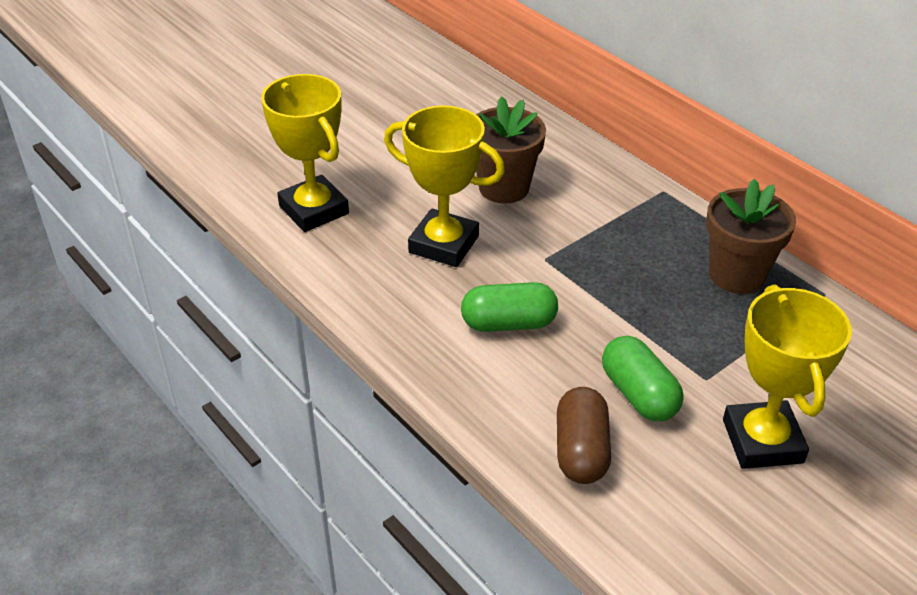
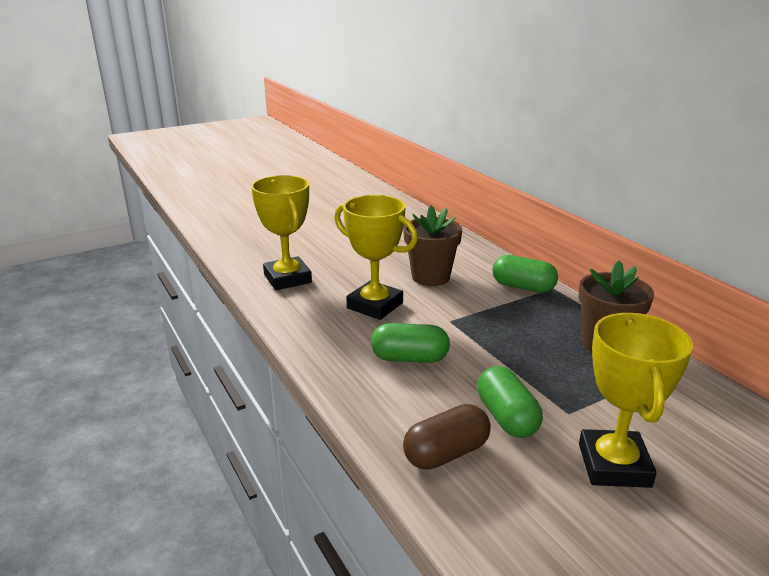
camera: 10 degrees right, 15 degrees down
(581, 450) = (446, 453): brown capsule -> brown capsule turned 45 degrees clockwise
(625, 193) = (523, 287): none -> green capsule

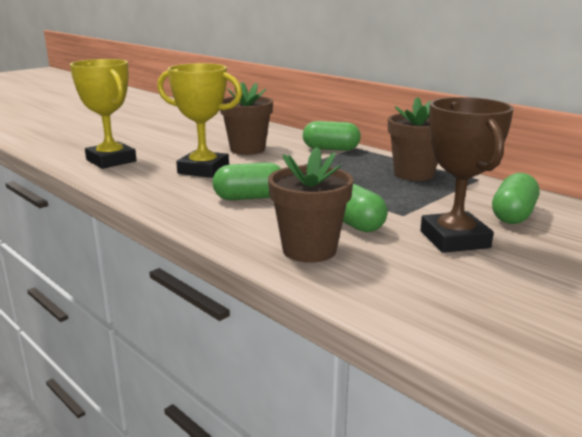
camera: 15 degrees left, 5 degrees down
(446, 453) = (309, 250): brown capsule -> brown flower pot
(614, 465) = (454, 239): yellow trophy -> brown trophy
(701, 435) = (513, 215): none -> green capsule

